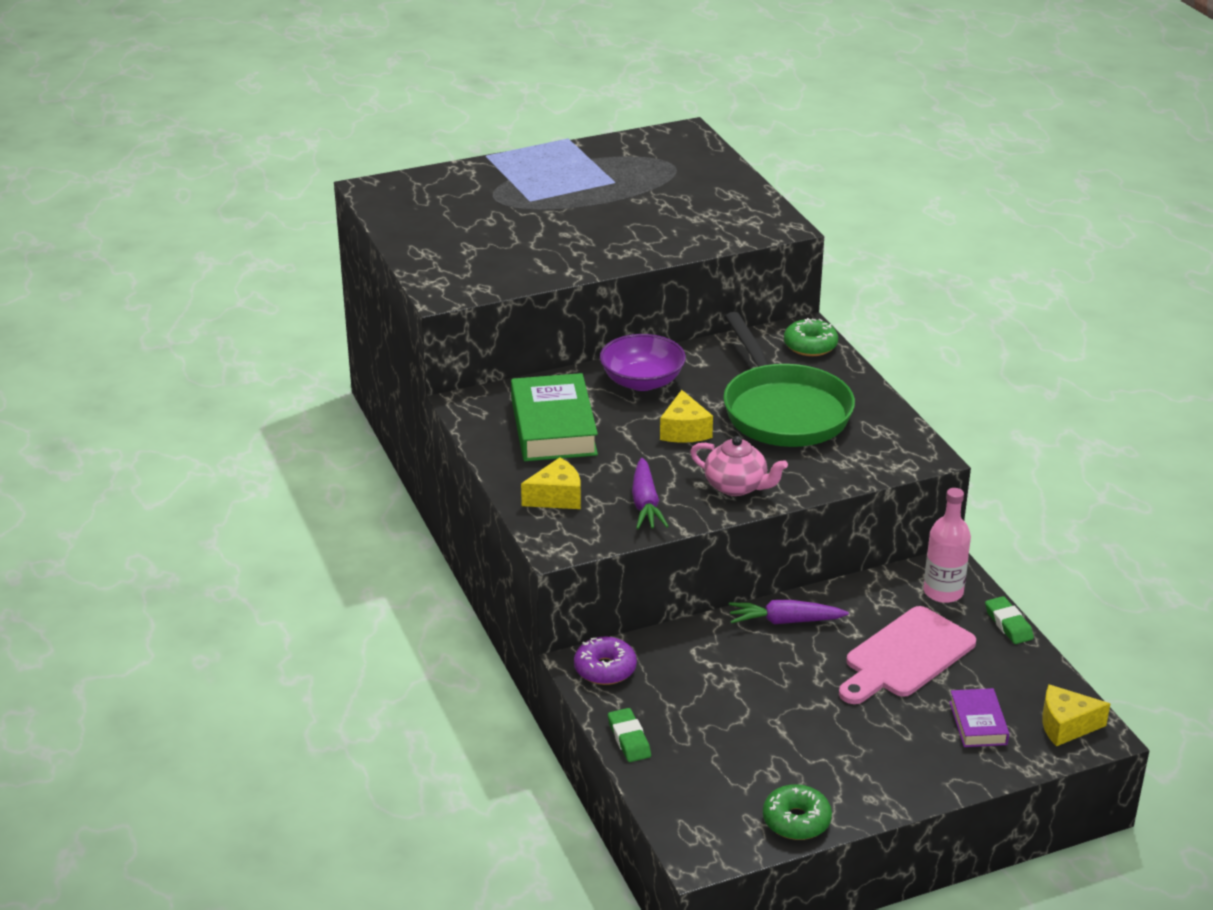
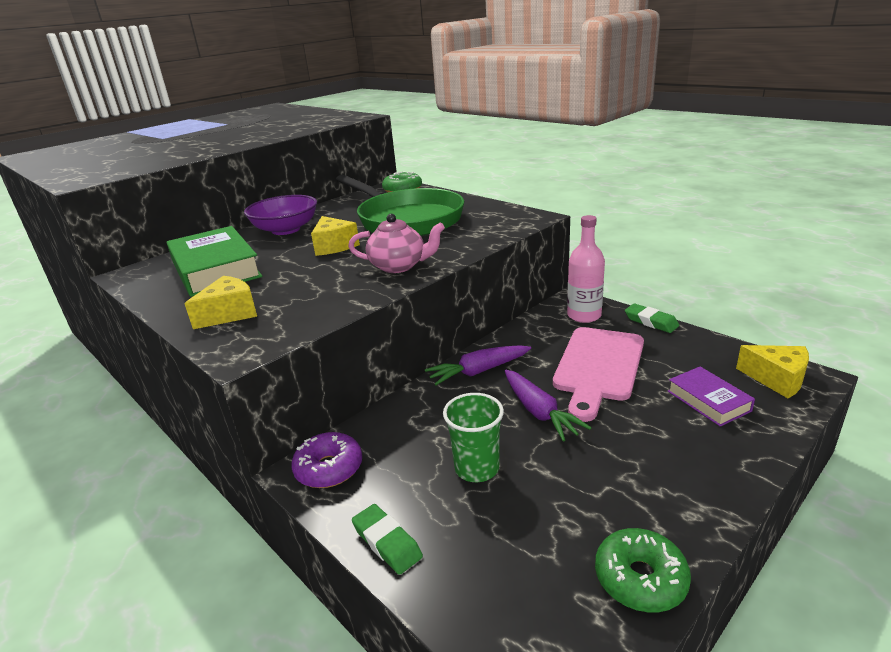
camera: 20 degrees left, 5 degrees down
(645, 504) = (322, 297): purple carrot -> purple carrot (539, 412)
(727, 710) = (477, 468): none -> green cup
(1066, 726) = (777, 379): yellow cheese -> yellow cheese turned 120 degrees counterclockwise

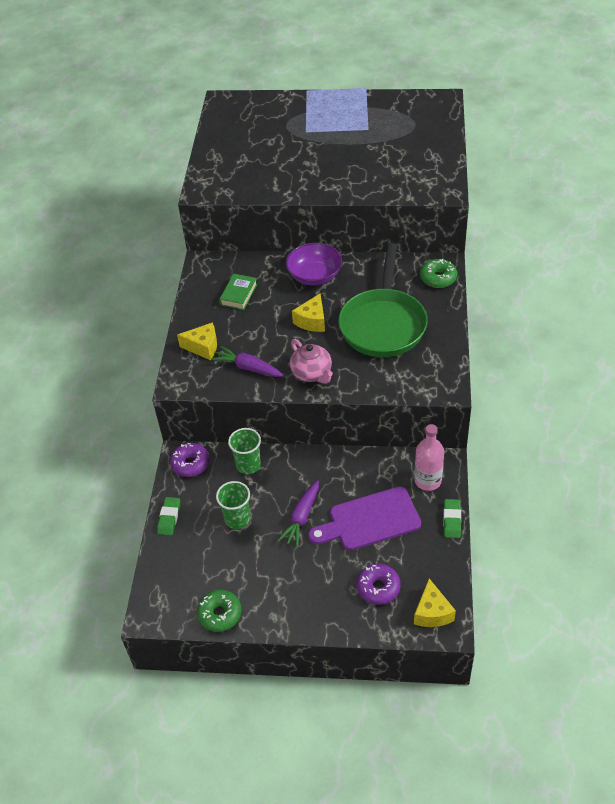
camera: 50 degrees right, 20 degrees up
(215, 269) = (239, 294): green book -> green book, size x0.54
(405, 418) = (248, 465): none -> green cup
(478, 371) = (315, 467): purple carrot -> purple carrot (248, 368)
(598, 367) = (369, 520): pink cutting board -> purple cutting board
(708, 401) = (378, 588): purple book -> purple donut

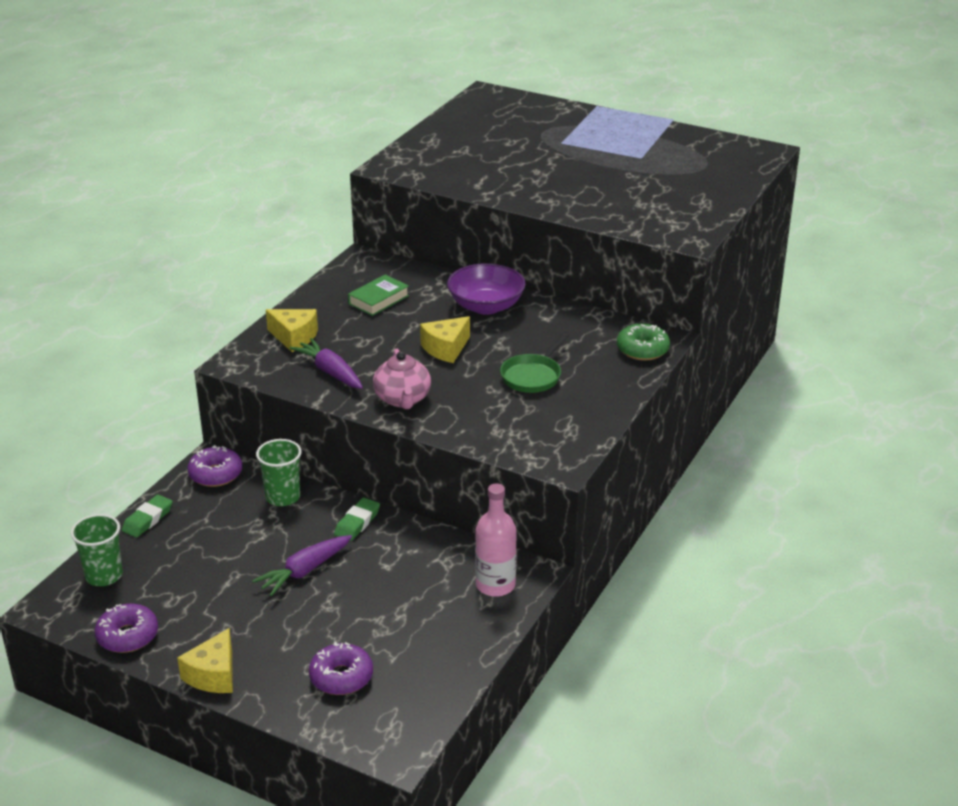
camera: 20 degrees right, 15 degrees down
(220, 614) = (127, 636): green donut -> purple donut
(237, 519) = (226, 547): green cup -> green cup (104, 575)
(369, 520) = (387, 602): purple cutting board -> none
(383, 324) = (533, 376): green pan -> green pan, size x0.49
(432, 612) = (390, 728): yellow cheese -> yellow cheese (213, 675)
(452, 520) = (494, 638): green eraser -> green eraser (357, 523)

